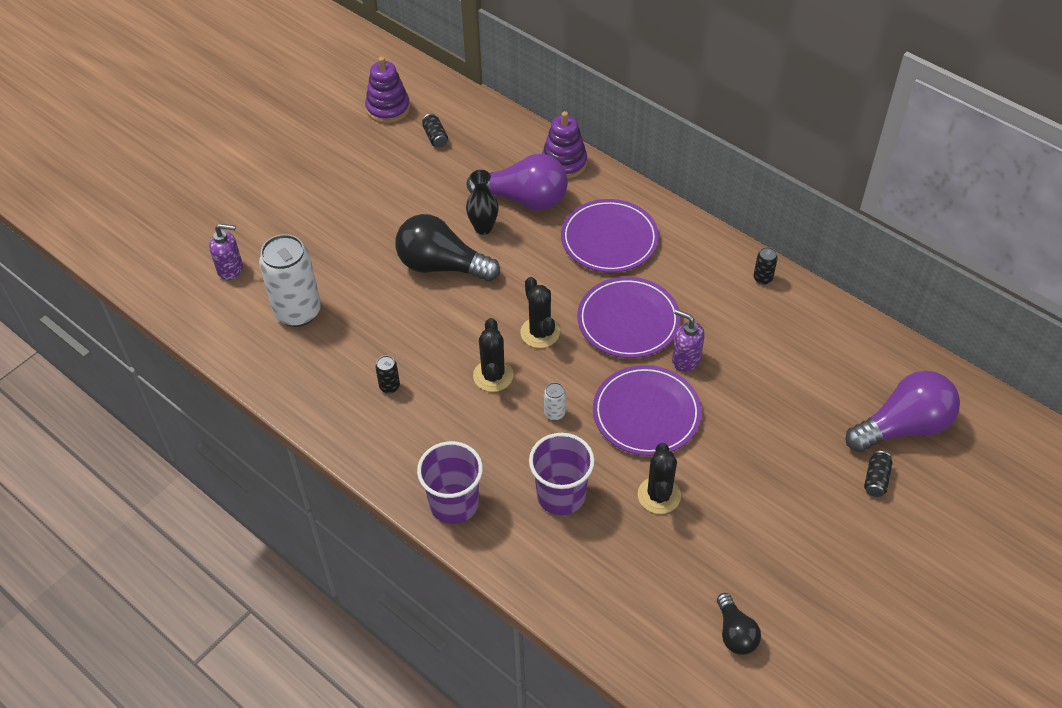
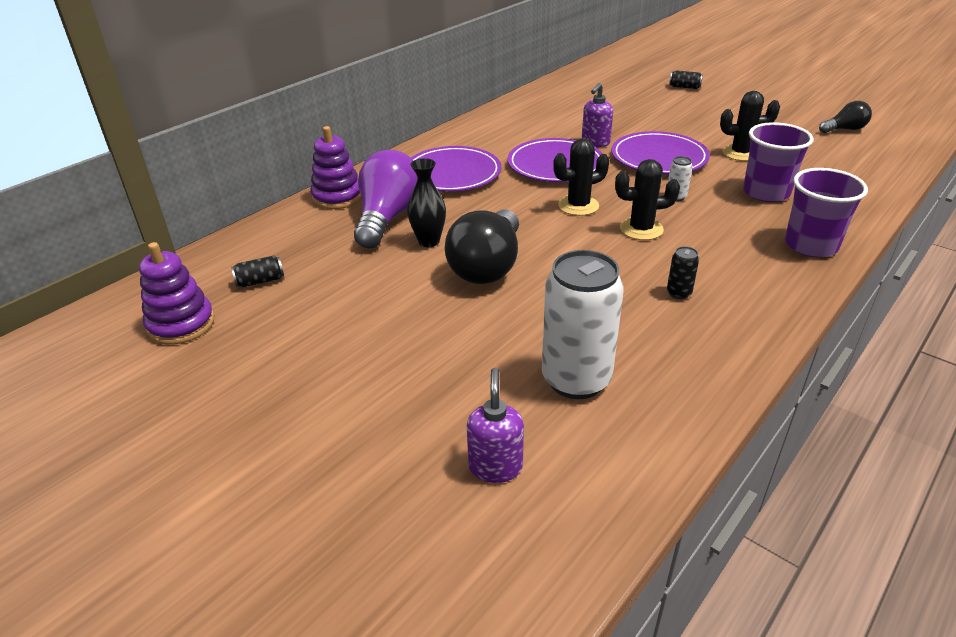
camera: 90 degrees left, 15 degrees down
(762, 278) = (501, 114): black can -> none
(903, 427) = (636, 79): purple light bulb -> none

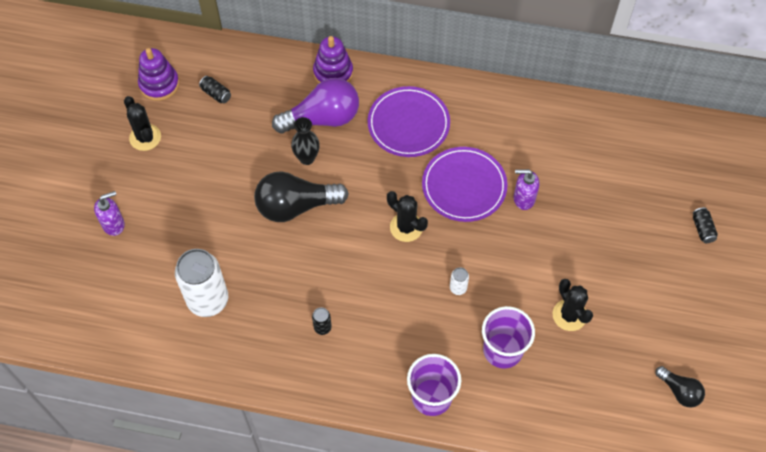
camera: 60 degrees right, 25 degrees up
(495, 467) = (126, 289): purple soap dispenser -> purple soap dispenser (114, 224)
(641, 229) = (394, 280): black cactus -> black cactus (145, 137)
(659, 158) = (522, 255): purple plate -> none

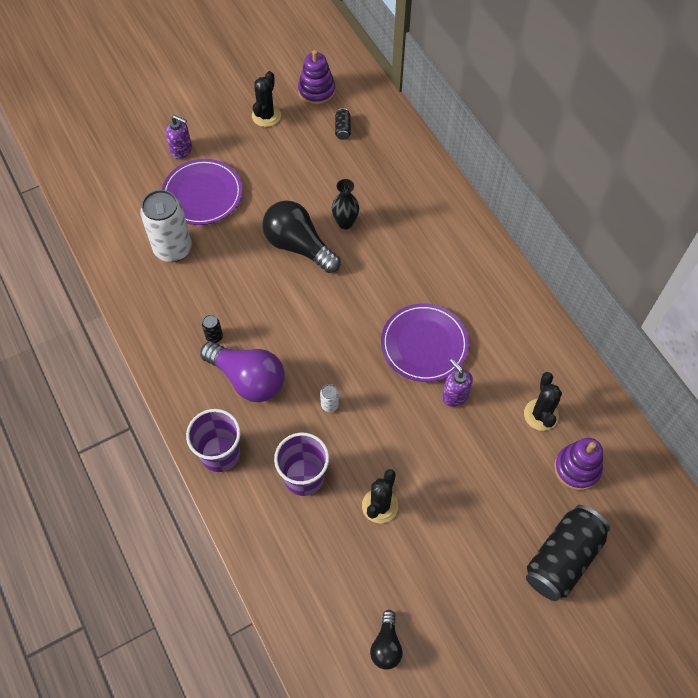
camera: 50 degrees right, 0 degrees up
(322, 118) = (389, 208): purple light bulb -> purple light bulb (248, 379)
(333, 72) = (435, 185): purple stacking toy -> purple stacking toy (577, 468)
(406, 227) = (349, 331): black cactus -> black cactus (541, 415)
(408, 124) = (441, 266): purple plate -> purple plate (202, 194)
(702, 229) = (562, 558): black can -> black can, size x2.40

